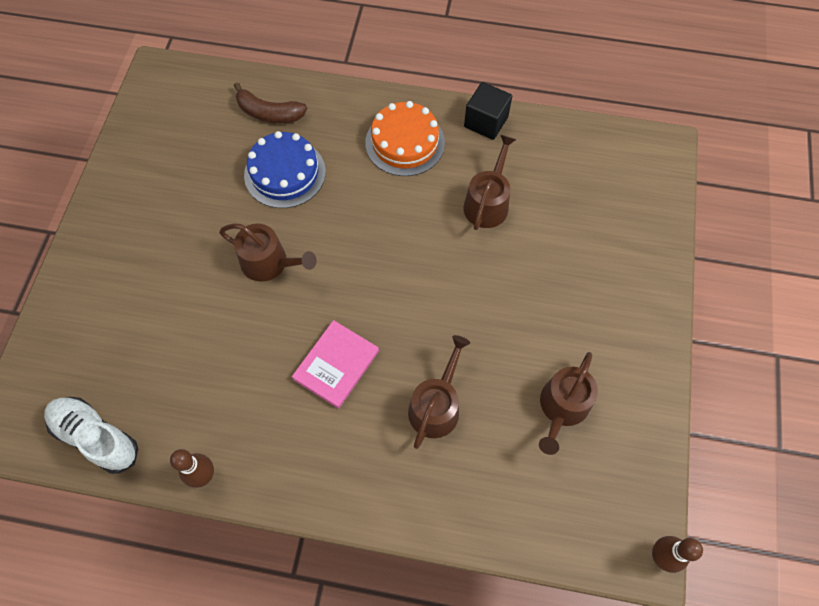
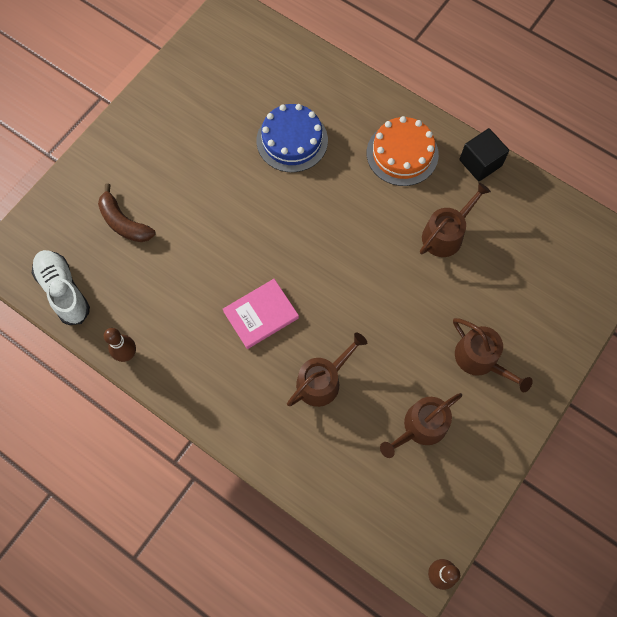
camera: 25 degrees right, 5 degrees up
(269, 113) = (302, 83): brown banana -> brown banana (124, 222)
(269, 263) = (246, 210): brown watering can -> brown watering can (480, 359)

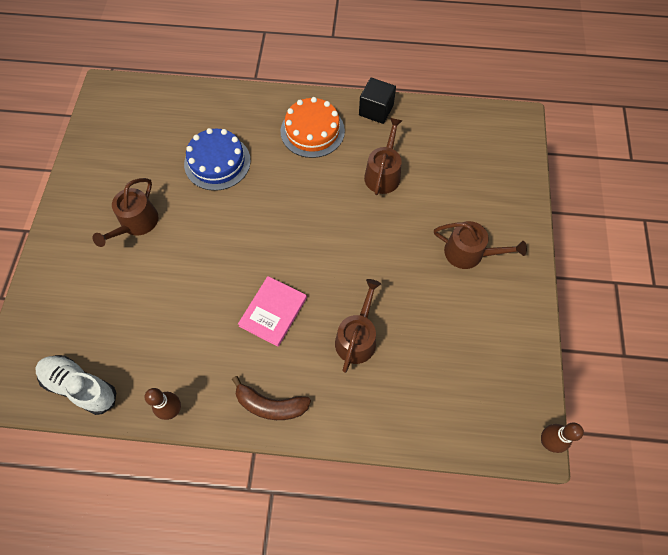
camera: 30 degrees left, 5 degrees down
(124, 222) = (106, 298): brown banana -> brown banana (270, 405)
(421, 427) = (458, 330): brown watering can -> brown watering can (136, 223)

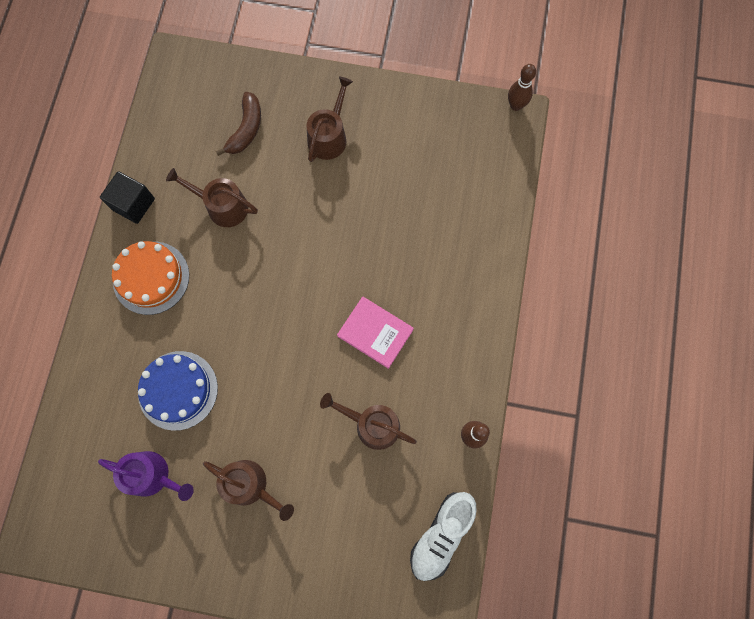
camera: 85 degrees left, 10 degrees up
(148, 154) = (152, 475): none -> purple watering can
(270, 405) = (471, 339): brown banana -> brown banana (246, 129)
(357, 338) = (410, 253): brown watering can -> brown watering can (372, 425)

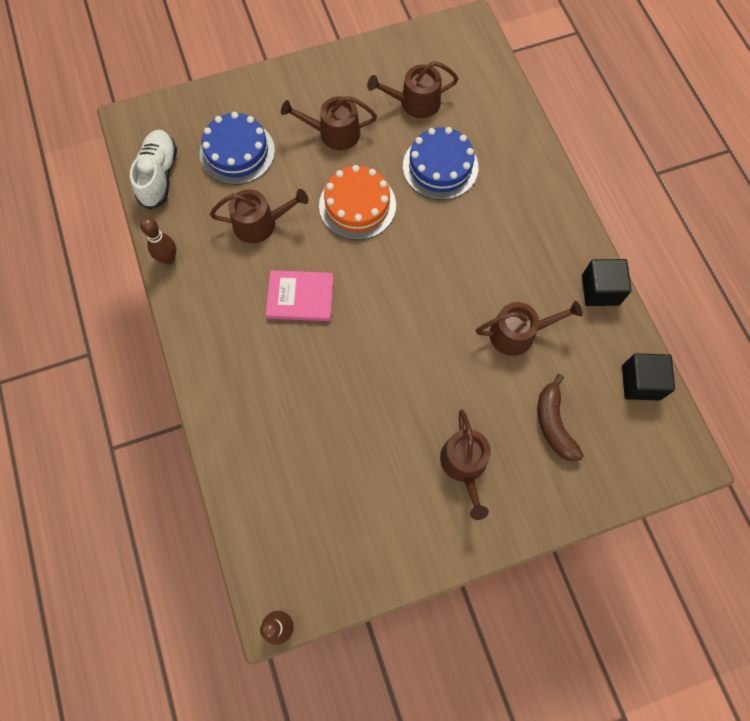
camera: 150 degrees right, 5 degrees down
(151, 277) = (532, 237): orange cake -> orange cake (357, 205)
(152, 475) = (415, 103): purple watering can -> brown watering can
(162, 123) = (640, 382): none -> black cube
(353, 518) = (237, 152): none -> blue cake

